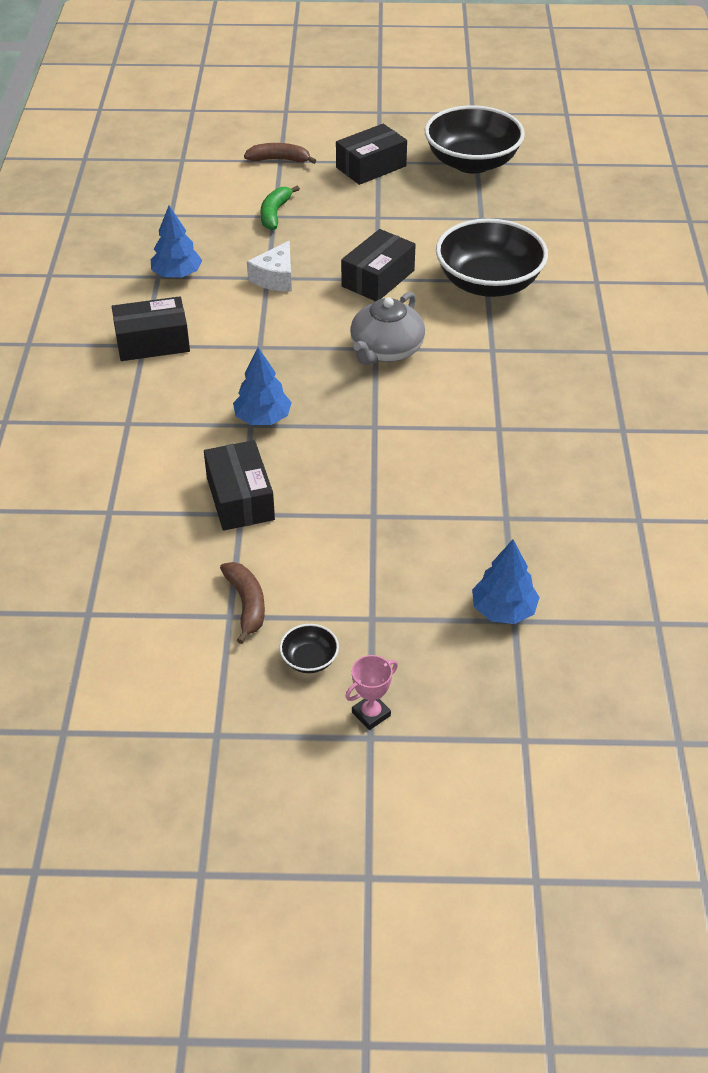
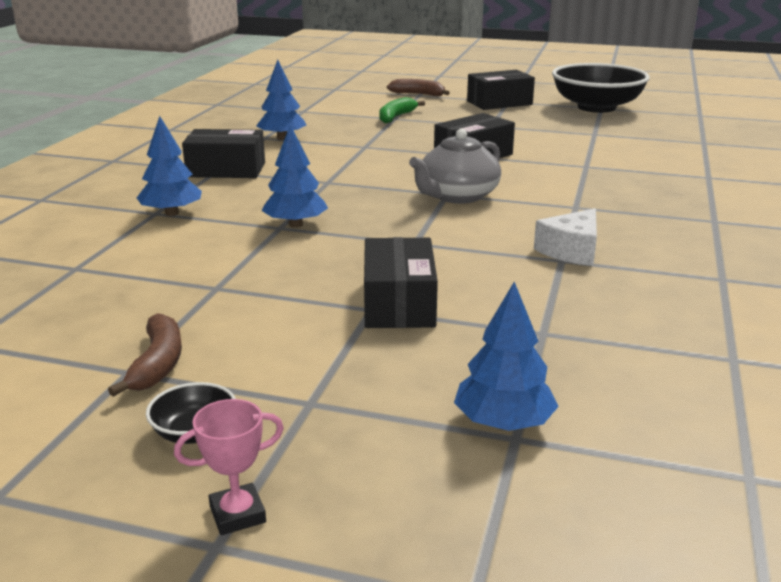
camera: 15 degrees right, 20 degrees down
(143, 421) = (172, 213): none -> blue tree
(240, 498) = (225, 276): black box -> black box (399, 303)
(275, 278) = (372, 147): white cheese -> white cheese (571, 251)
(488, 283) = (587, 168): black bowl -> none

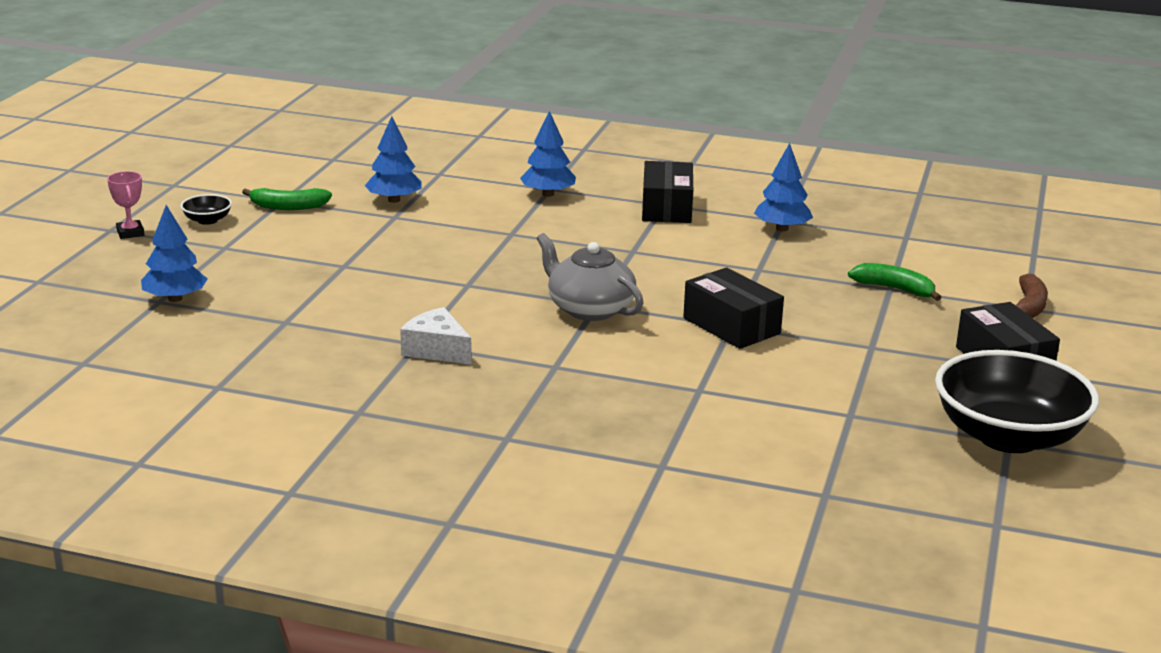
camera: 90 degrees right, 0 degrees up
(158, 364) = (288, 207): brown banana -> green banana
(295, 224) = (517, 239): blue tree -> blue tree (394, 200)
(399, 303) = (349, 275): black box -> none

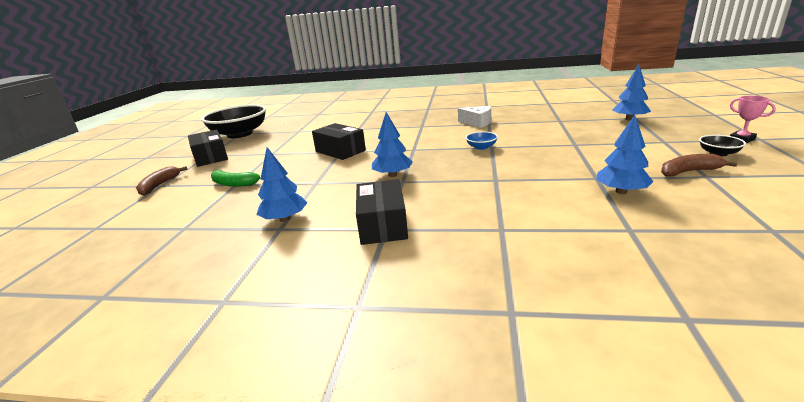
camera: 175 degrees right, 0 degrees up
(288, 207) = (689, 171): green banana -> brown banana
(484, 286) = (481, 147): none -> blue bowl
(548, 194) = (498, 221): blue tree -> blue tree (392, 175)
(589, 309) = (416, 147): grey teapot -> none

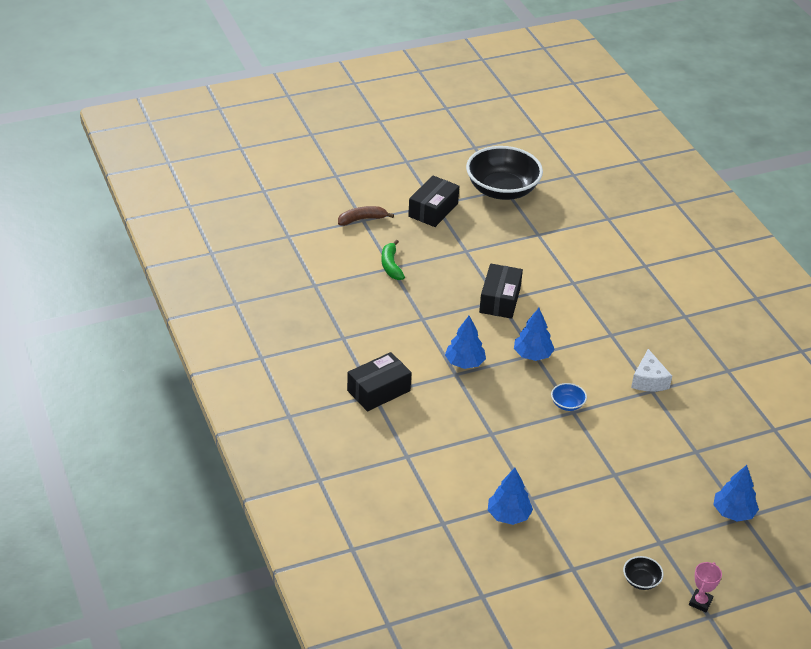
camera: 55 degrees right, 15 degrees up
(284, 219) = (356, 333): blue tree -> blue tree (532, 355)
(689, 171) = (578, 558): brown banana -> none

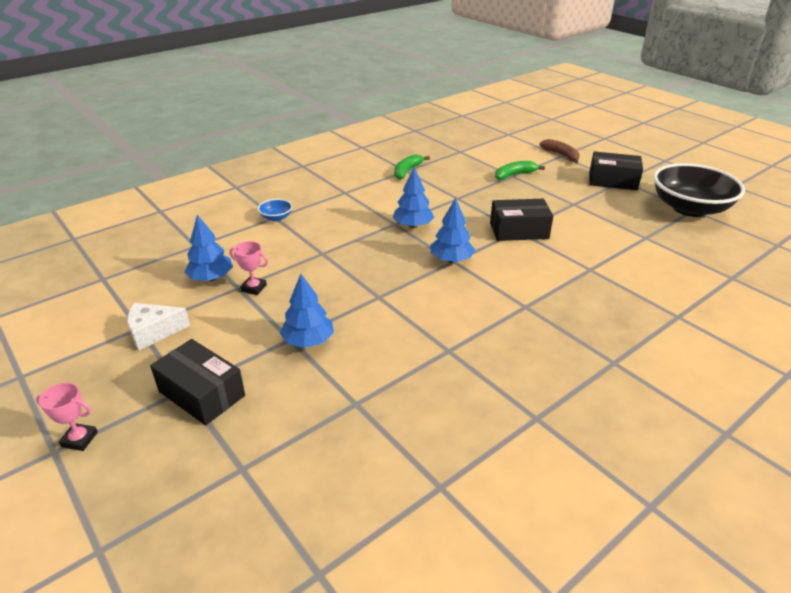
camera: 75 degrees right, 5 degrees down
(345, 337) = (407, 171): none -> green banana
(378, 390) = (350, 193): black box -> black box (202, 393)
(535, 487) = (254, 288): none -> pink trophy
(567, 404) = (388, 291): blue bowl -> blue bowl (276, 217)
(641, 580) = (119, 381): black bowl -> none
(648, 380) = (465, 345): white cheese -> white cheese (153, 332)
(733, 512) = (248, 455): blue tree -> blue tree (308, 341)

